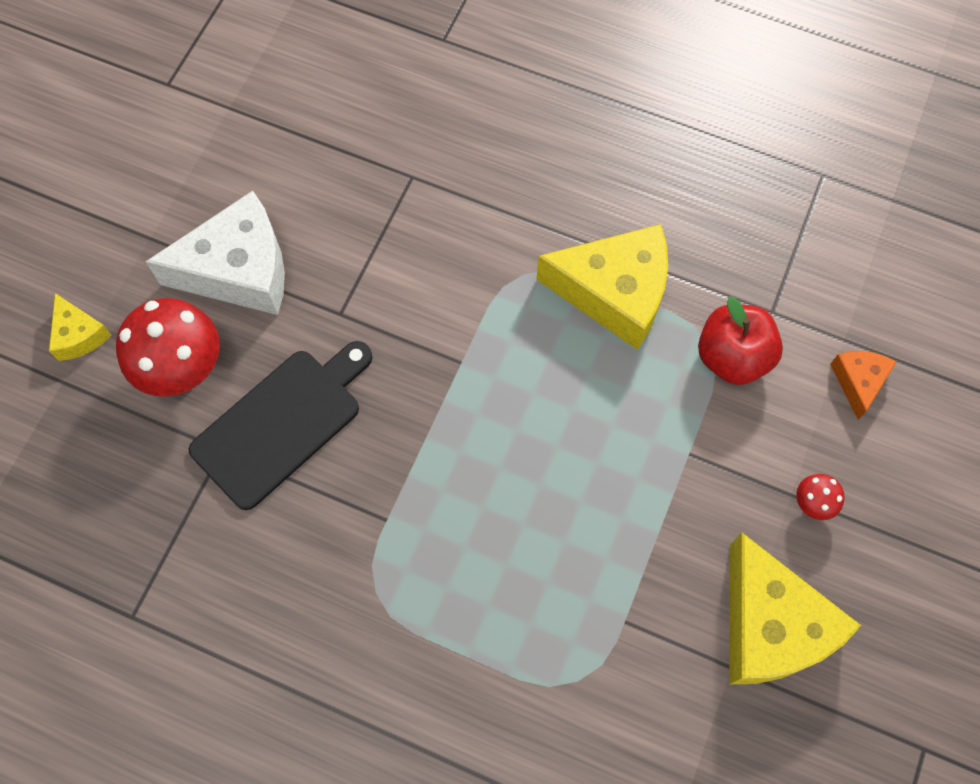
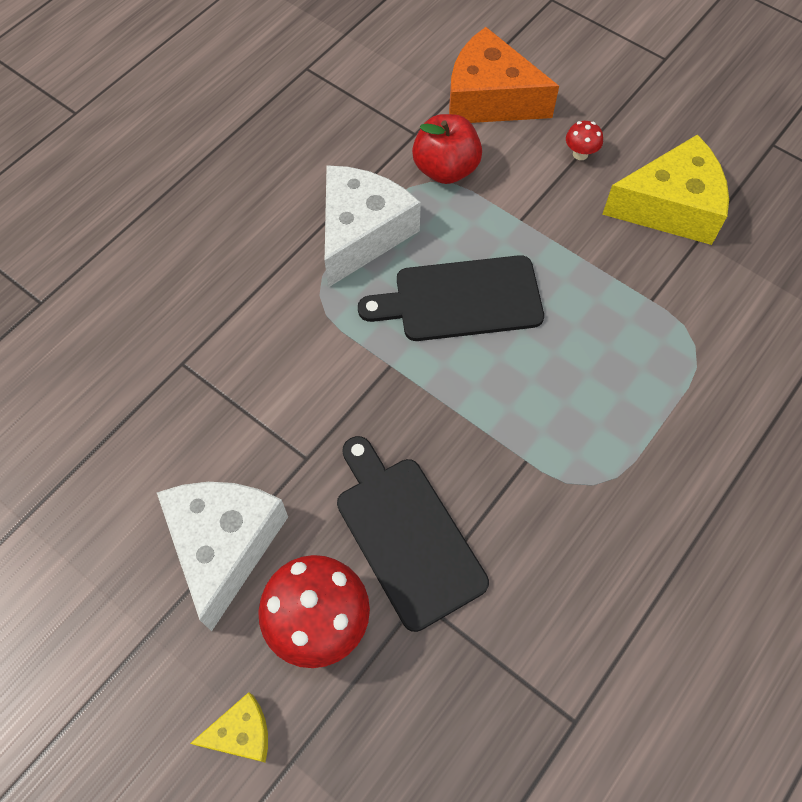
camera: 75 degrees left, 5 degrees down
(561, 413) = (461, 299): none -> black cutting board
(614, 293) = (361, 233): yellow cheese -> white cheese
(858, 382) = (490, 98): orange cheese -> orange cheese, size x2.03

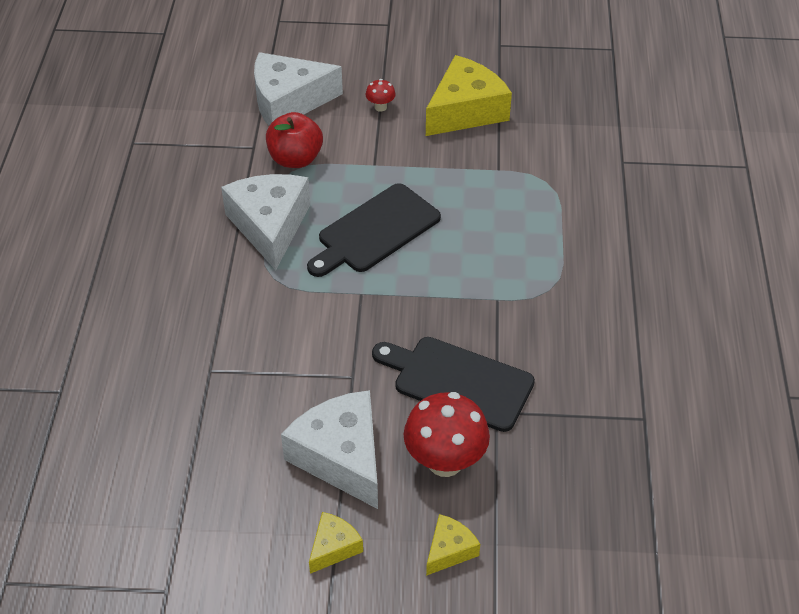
camera: 35 degrees left, 15 degrees down
(137, 645) = (333, 547): none -> yellow cheese
(490, 98) = (288, 101): orange cheese -> white cheese

